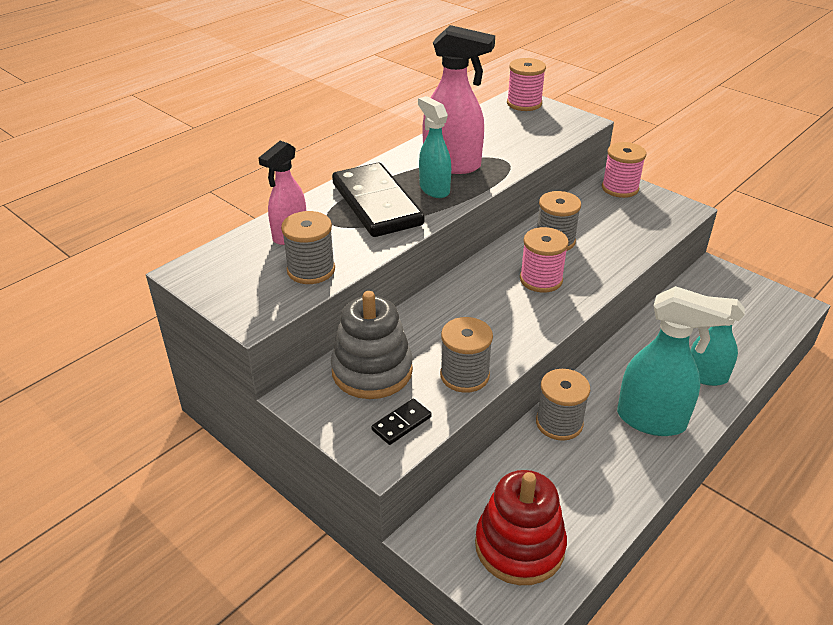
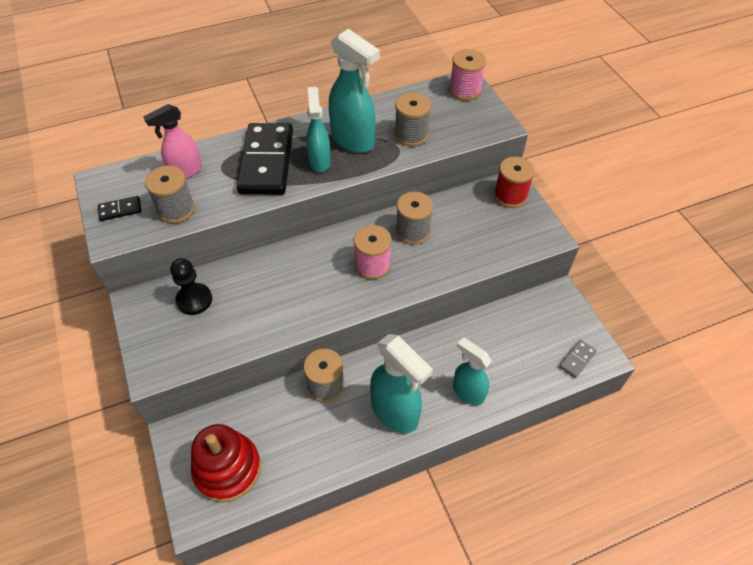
camera: 25 degrees right, 15 degrees up
(372, 371) = (194, 300): grey stacking toy -> black pawn
(401, 423) = (182, 352): black domino -> black domino (120, 210)
(453, 165) = (353, 140): pink spray bottle -> turquoise spray bottle
(464, 375) = (252, 329): grey spool -> grey spool (411, 135)
(620, 188) = (510, 196): pink spool -> red spool
(777, 314) = (577, 359): none -> grey domino

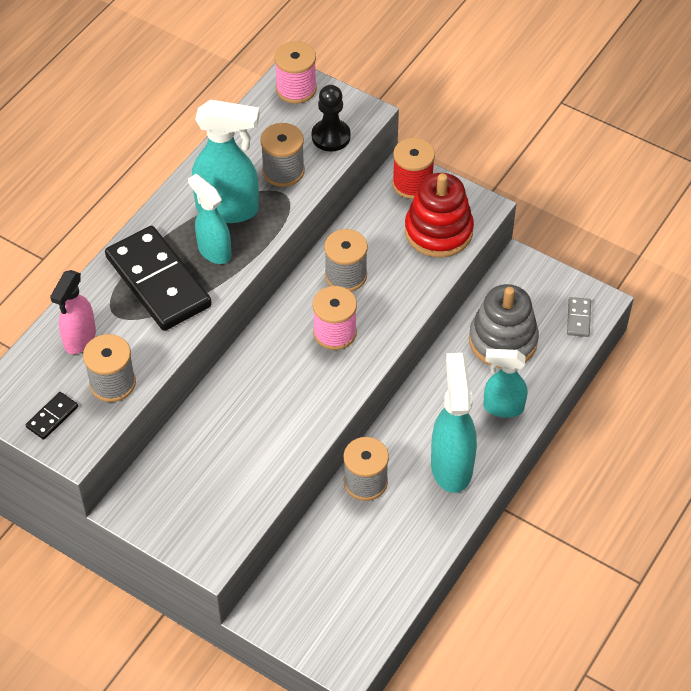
camera: 35 degrees left, 0 degrees up
(194, 300) = (186, 470): black pawn -> black pawn (331, 136)
(227, 469) = (338, 610): red stacking toy -> red stacking toy (438, 231)
(395, 412) = (451, 466): turquoise spray bottle -> turquoise spray bottle turned 105 degrees counterclockwise
(505, 343) = (503, 340): none -> grey stacking toy

